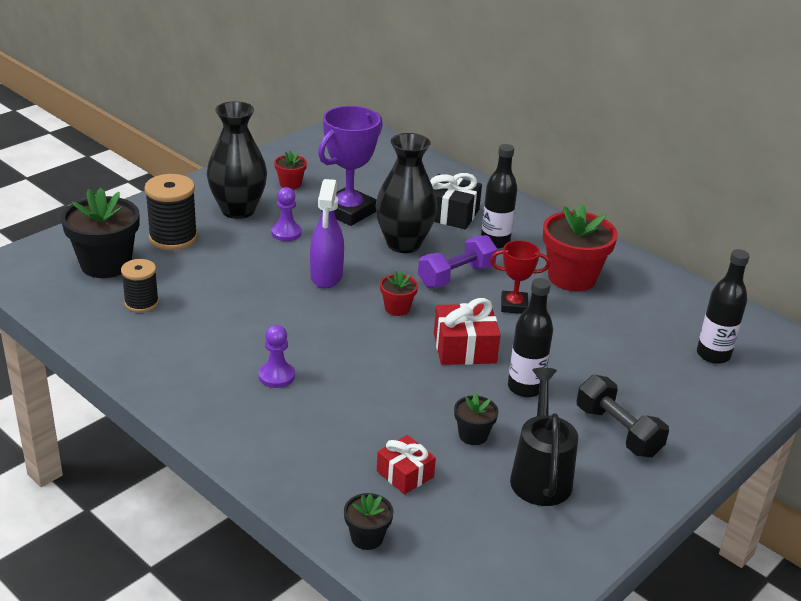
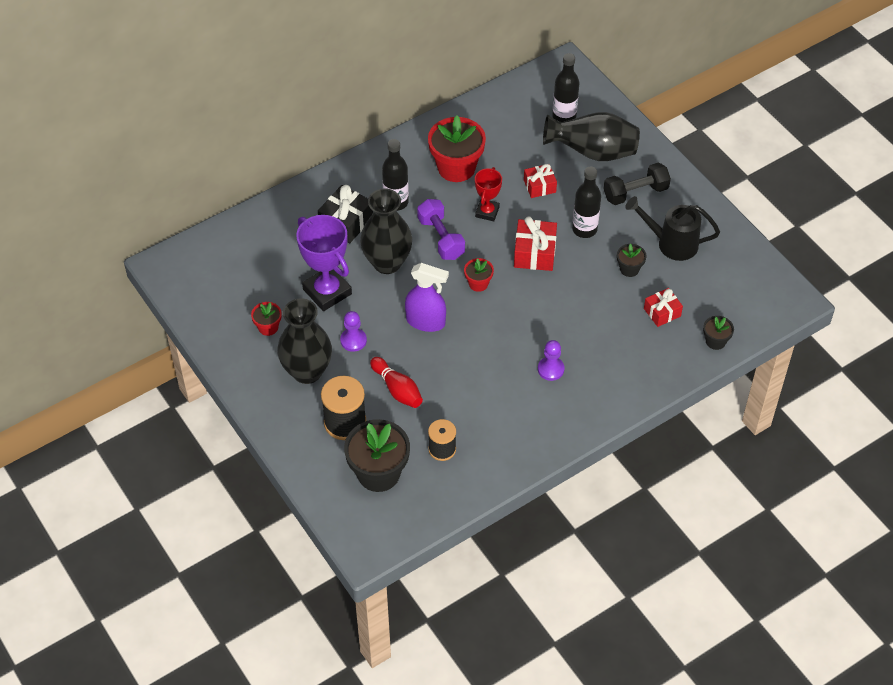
camera: 75 degrees left, 20 degrees up
(224, 266) = (397, 389): none -> red bowling pin
(579, 343) = (539, 186): none -> red gift
(668, 385) = (593, 152): none -> black vase

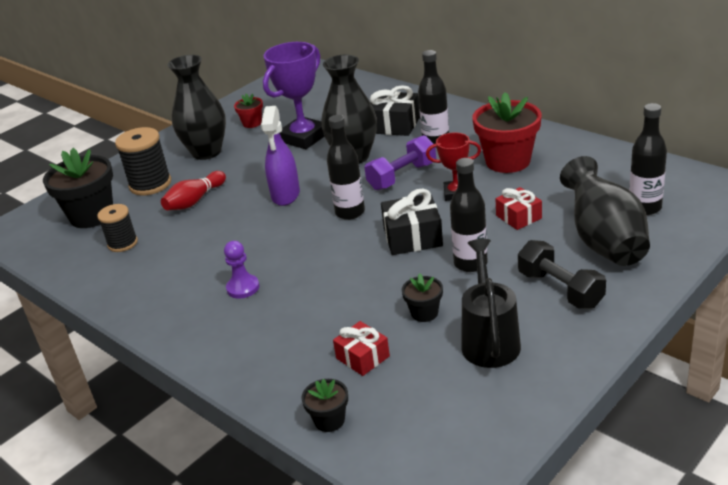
camera: 80 degrees right, 20 degrees down
(353, 340) = (249, 164): purple pawn -> none
(478, 283) = (350, 212): red flower pot -> black bottle
(534, 253) = (413, 237): red gift -> black gift

